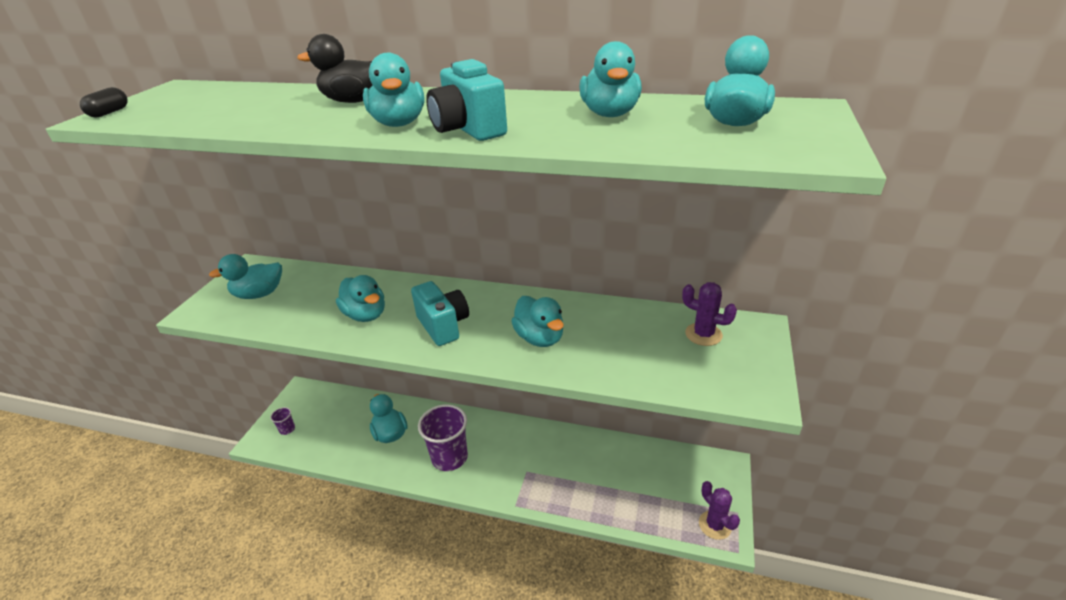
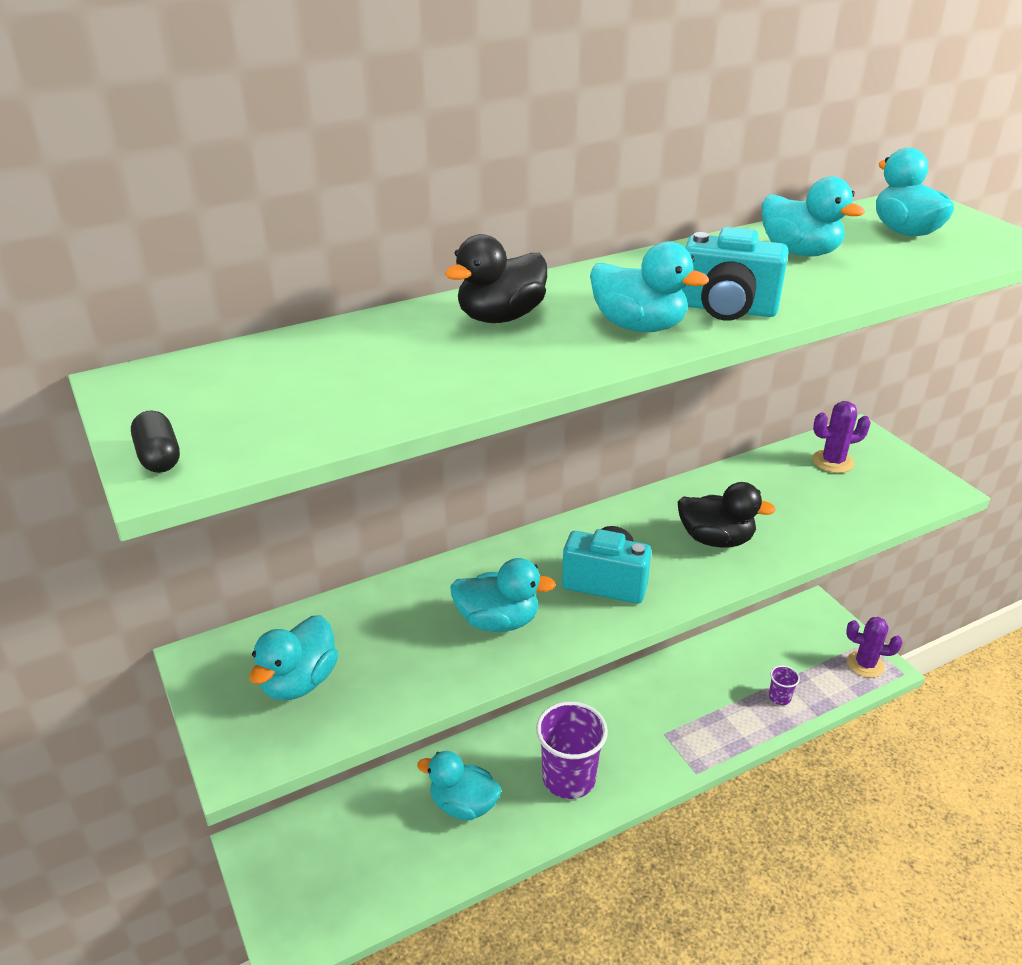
camera: 45 degrees left, 0 degrees up
(287, 429) = (309, 902): purple cup -> purple cup (779, 697)
(540, 338) = (716, 539): turquoise duck -> black duck

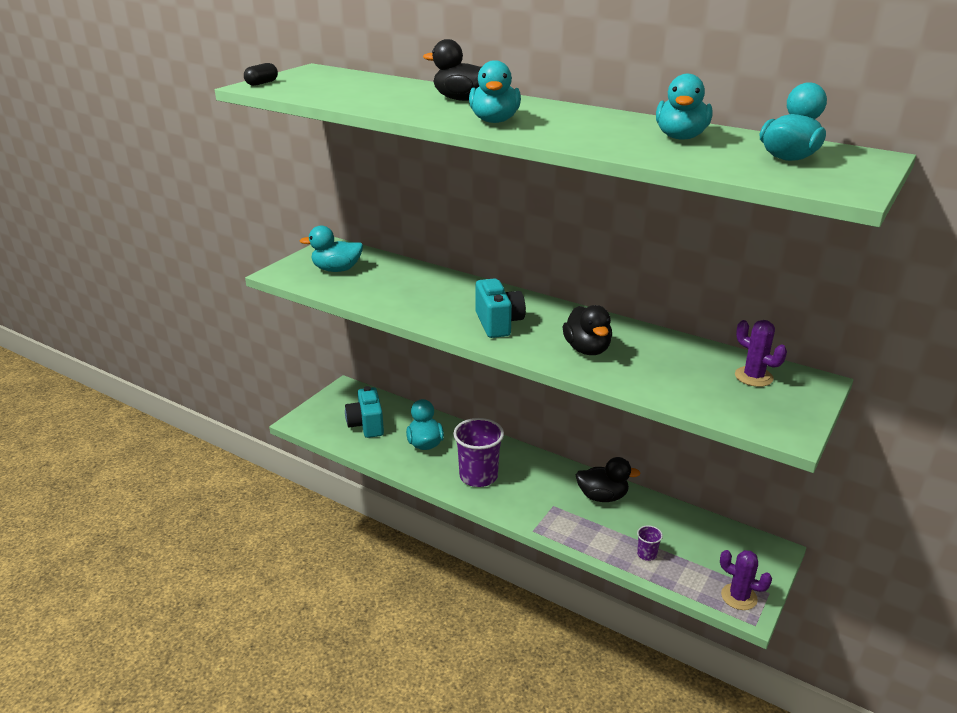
camera: 60 degrees right, 5 degrees down
(498, 621) = (429, 302): turquoise duck -> none
(672, 684) = (602, 496): none -> black duck
(727, 309) = (550, 133): turquoise camera -> turquoise camera (366, 425)
(865, 664) = (739, 597): purple cactus -> purple cactus turned 45 degrees counterclockwise

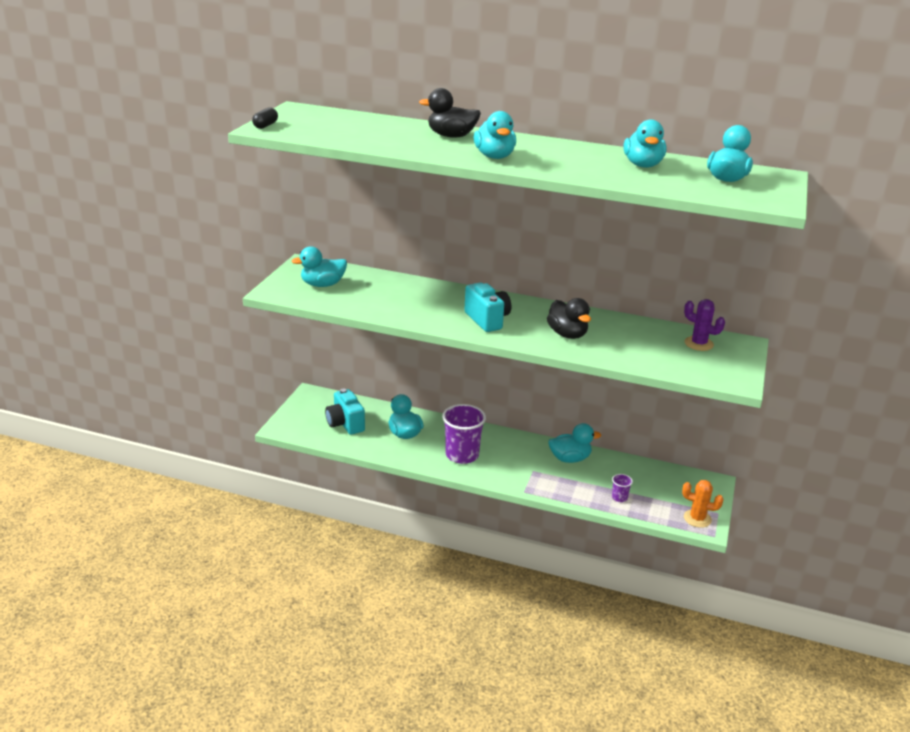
camera: 15 degrees left, 0 degrees up
(602, 496) = (570, 458): black duck -> turquoise duck
(739, 597) = (697, 518): purple cactus -> orange cactus

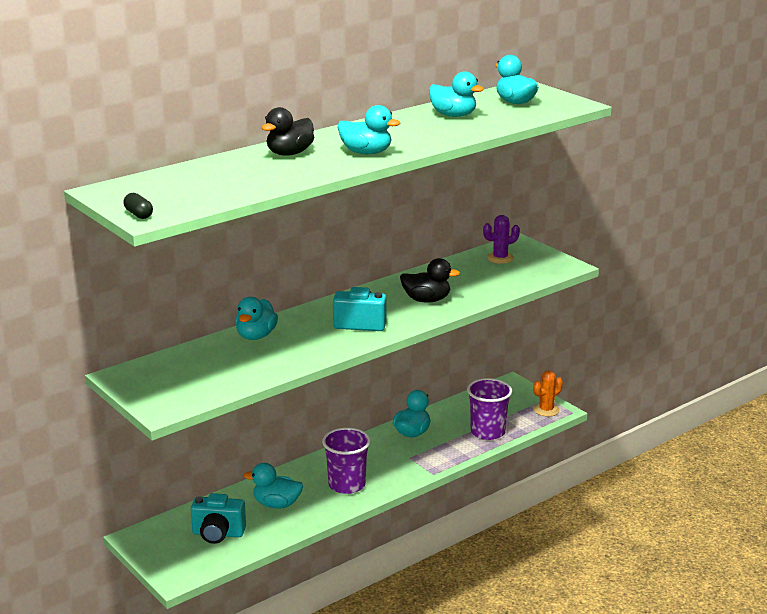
camera: 55 degrees left, 5 degrees down
(322, 284) = (184, 379): turquoise duck -> turquoise duck (256, 336)
(619, 497) = (487, 432): purple cup -> purple cup, size x2.22

